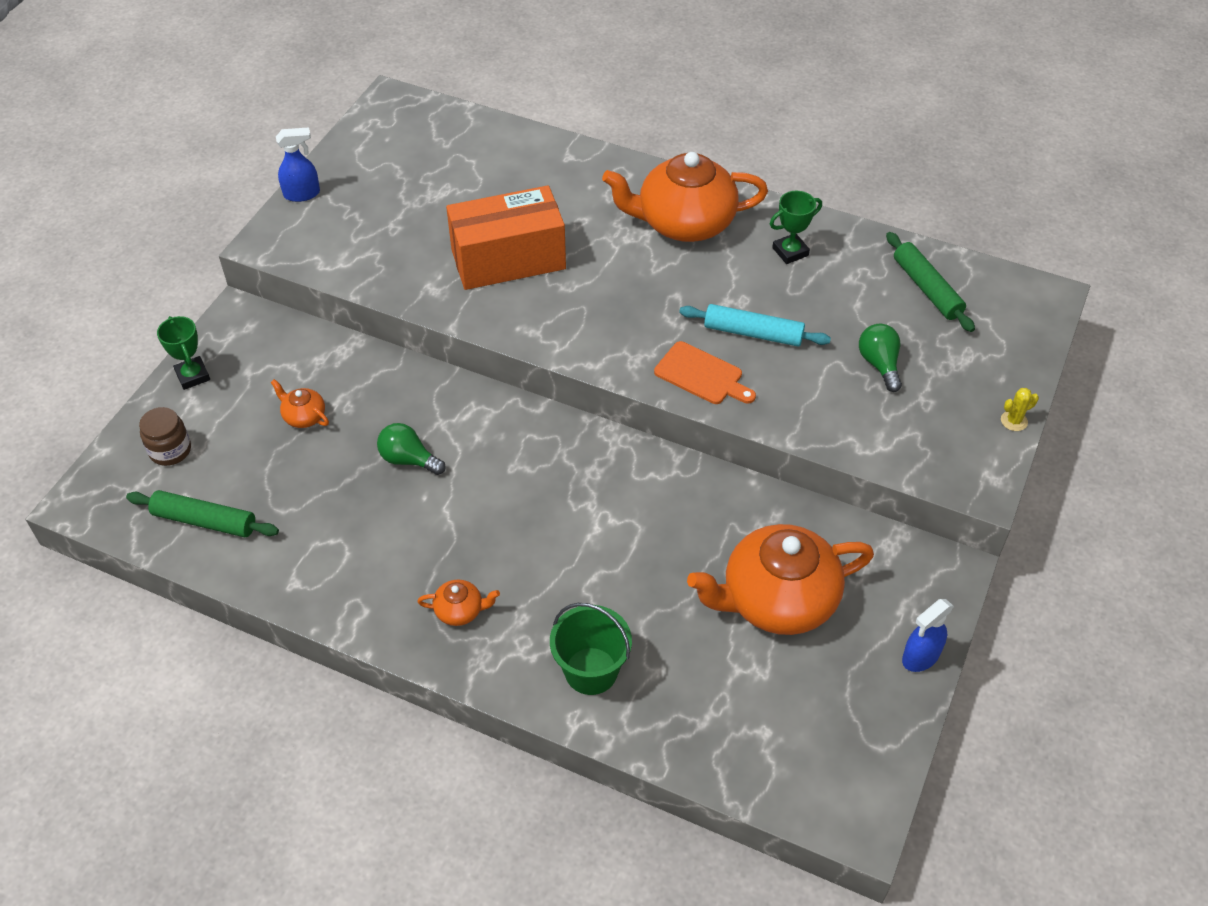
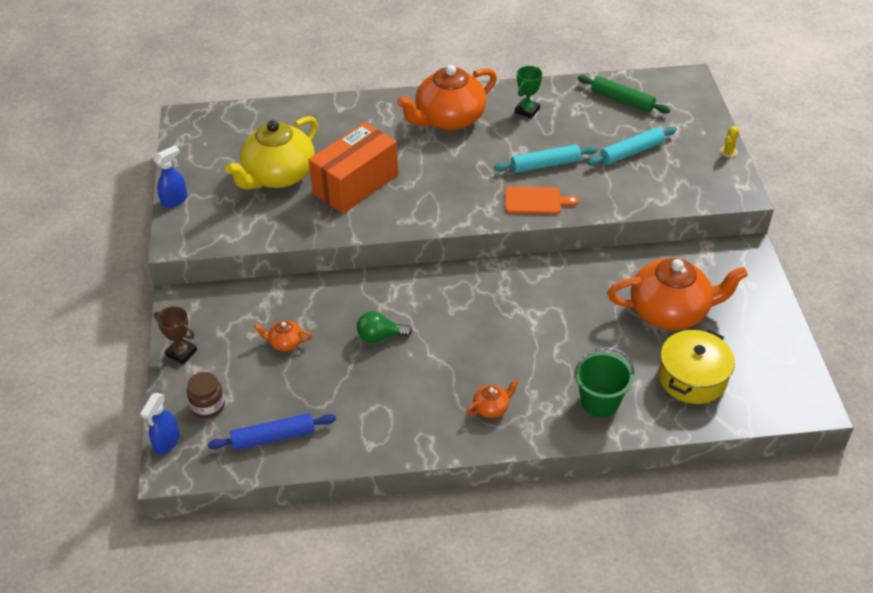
camera: 30 degrees left, 5 degrees down
(192, 376) = (181, 353): green trophy -> brown trophy
(205, 521) = (273, 437): green rolling pin -> blue rolling pin
(432, 211) = (278, 175): none -> yellow teapot
(731, 701) = (692, 378): none -> yellow pot
(776, 600) = (670, 311): orange teapot -> orange teapot turned 135 degrees counterclockwise
(879, 364) = (631, 152): green light bulb -> turquoise rolling pin
(920, 657) = (771, 304): blue spray bottle -> blue spray bottle (166, 442)

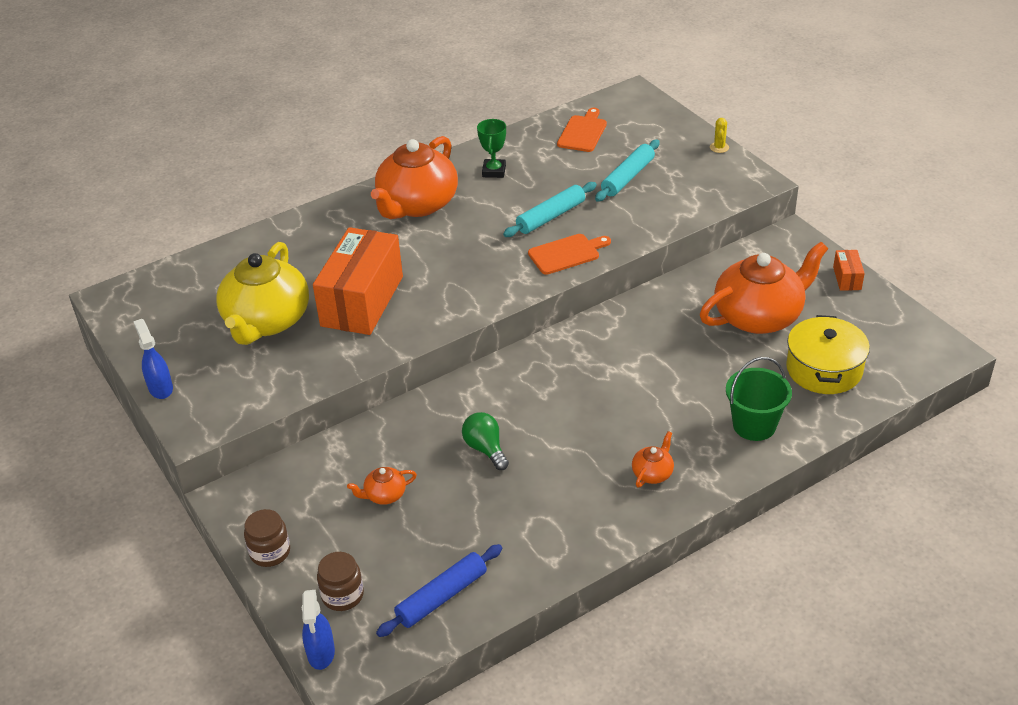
camera: 25 degrees left, 5 degrees down
(175, 200) = (160, 388): blue spray bottle -> blue spray bottle turned 45 degrees counterclockwise
(181, 353) = (270, 552): brown trophy -> brown jar
(380, 336) = (485, 449): green light bulb -> green light bulb turned 90 degrees clockwise
(622, 100) = (583, 132): green rolling pin -> orange cutting board
(771, 306) = (847, 278): none -> orange box

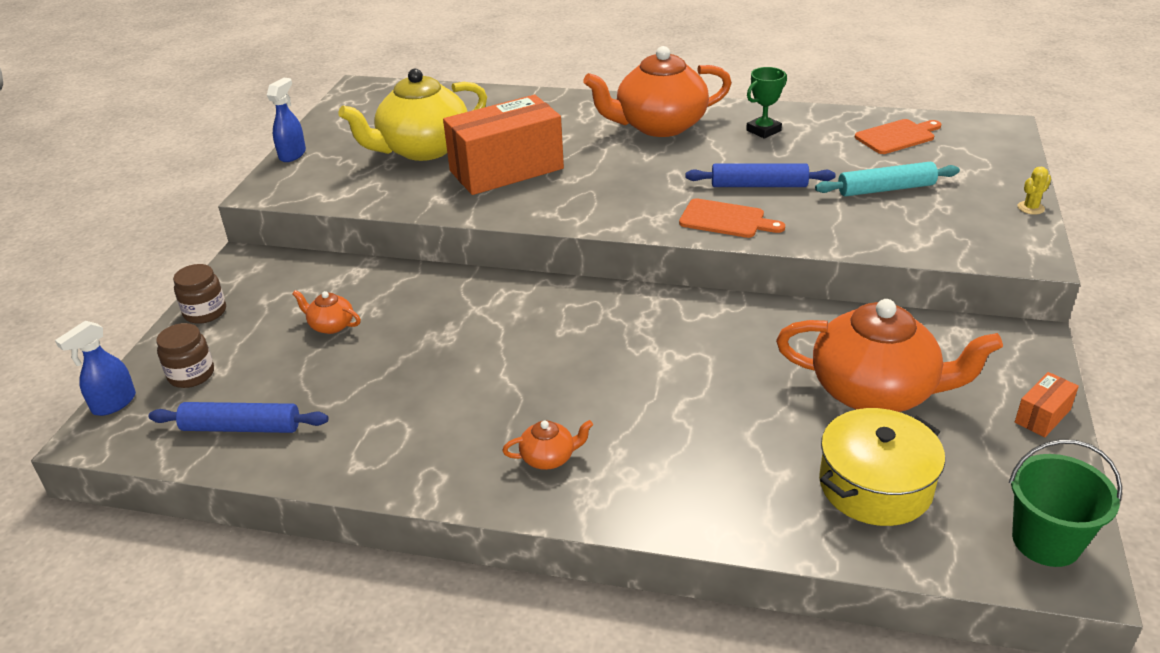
camera: 45 degrees right, 5 degrees down
(485, 449) = (451, 342): green light bulb -> none
(550, 216) = (758, 185): turquoise rolling pin -> blue rolling pin
(754, 425) = (712, 486): green bucket -> green bucket (1046, 541)

